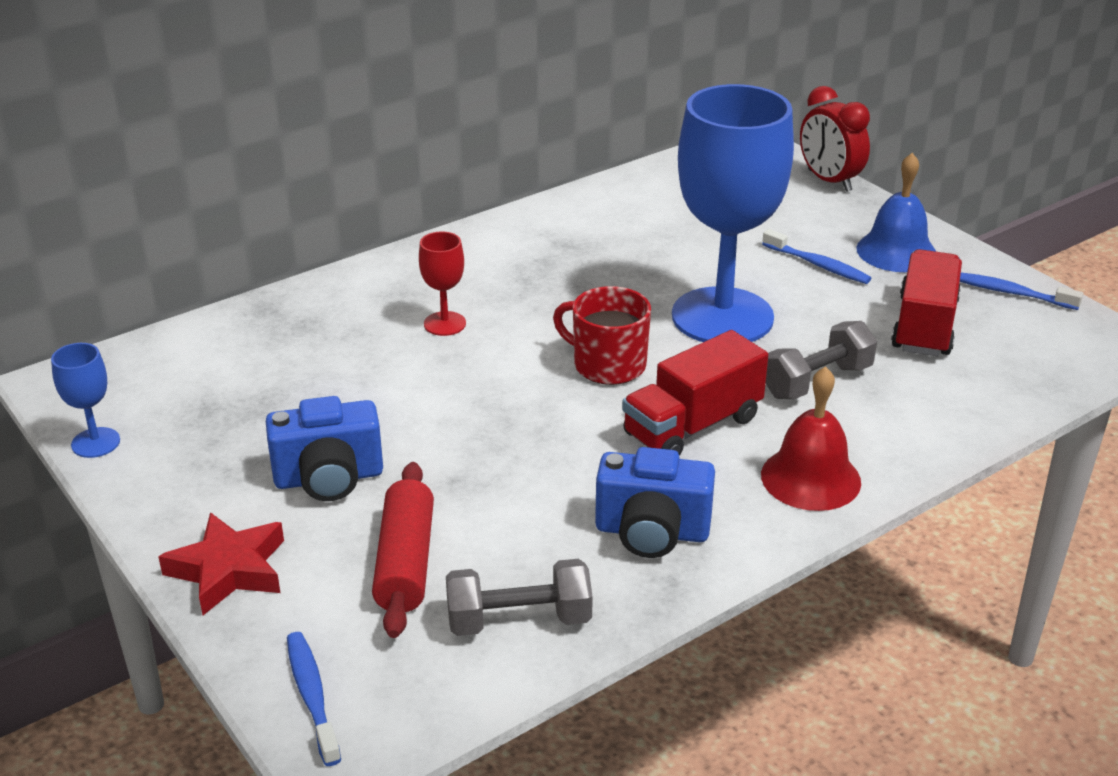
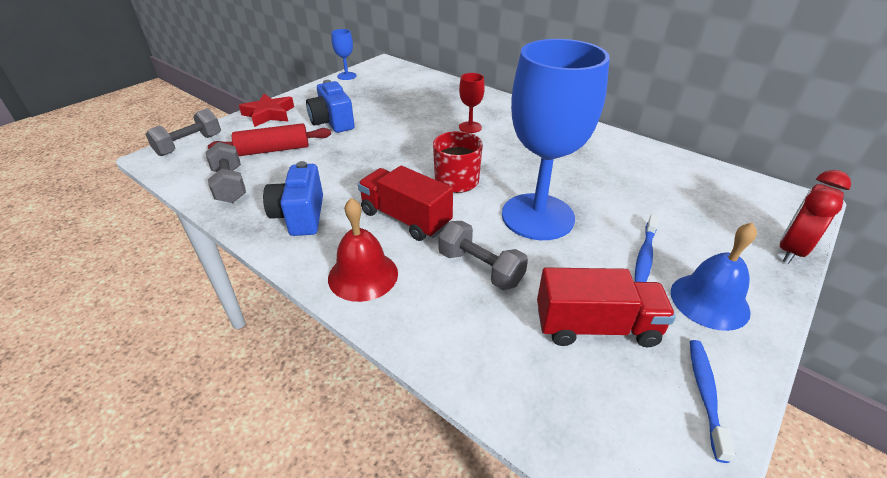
camera: 75 degrees right, 5 degrees up
(312, 696) = (189, 145): blue toothbrush -> grey dumbbell

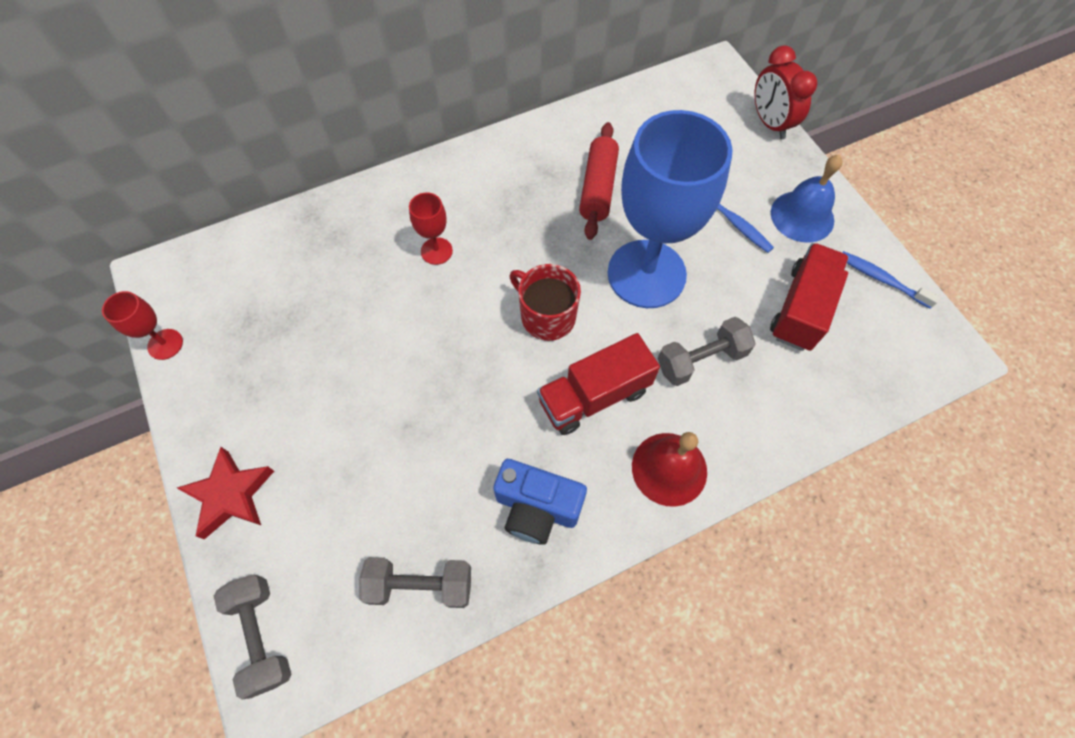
camera: 65 degrees left, 25 degrees up
(273, 150) = (354, 509): red rolling pin -> red rolling pin (598, 188)
(332, 122) = (318, 409): blue camera -> none
(346, 76) = (165, 344): blue goblet -> red goblet

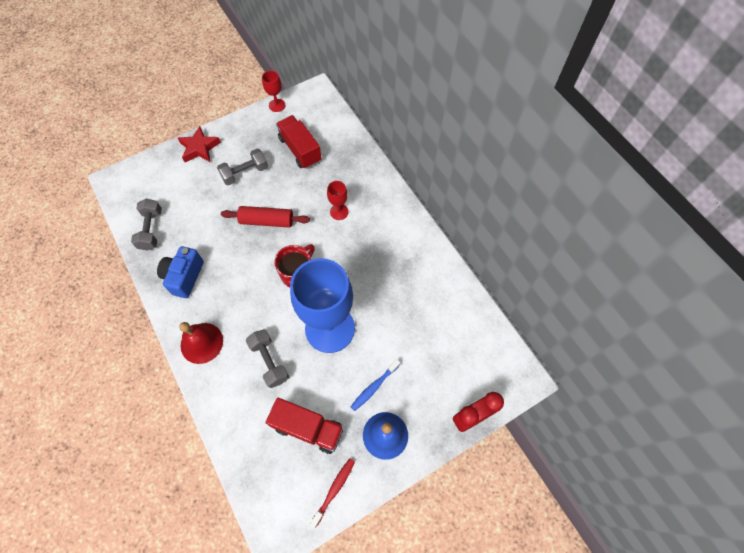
camera: 85 degrees right, 0 degrees up
(262, 635) = (136, 173): grey dumbbell -> grey dumbbell (245, 173)
(594, 396) = (246, 301): red truck -> red truck (300, 150)
(598, 188) = (395, 297): red rolling pin -> red rolling pin (267, 221)
(881, 279) = (334, 490): blue toothbrush -> red toothbrush

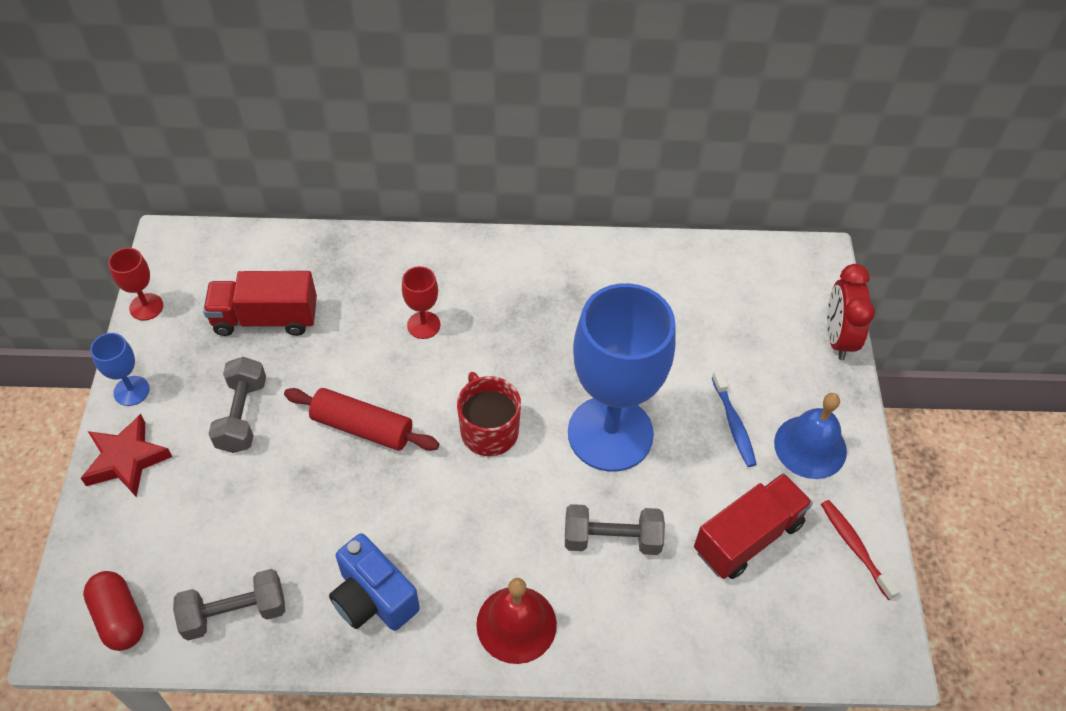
camera: 60 degrees left, 10 degrees down
(129, 192) = (119, 617): none -> red capsule
(151, 230) = (235, 613): grey dumbbell -> grey dumbbell turned 45 degrees counterclockwise
(232, 128) = (131, 391): none -> blue goblet
(267, 221) = (362, 427): red rolling pin -> red rolling pin turned 75 degrees clockwise

